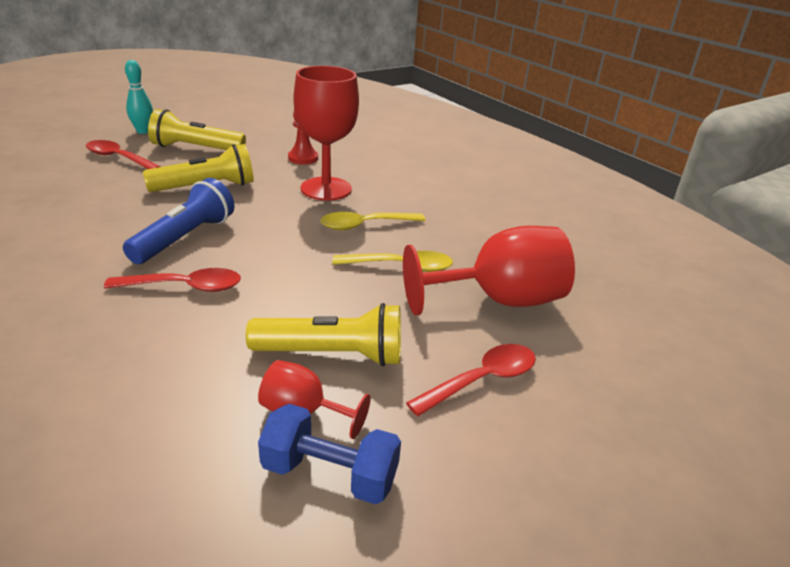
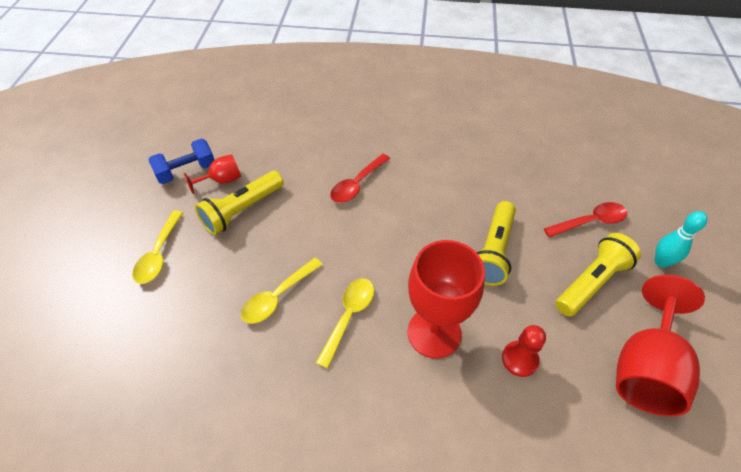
camera: 135 degrees right, 20 degrees up
(184, 238) = (415, 206): blue flashlight -> none
(482, 380) = (159, 254): red spoon -> yellow spoon
(498, 300) = (191, 321): red goblet -> red goblet (645, 367)

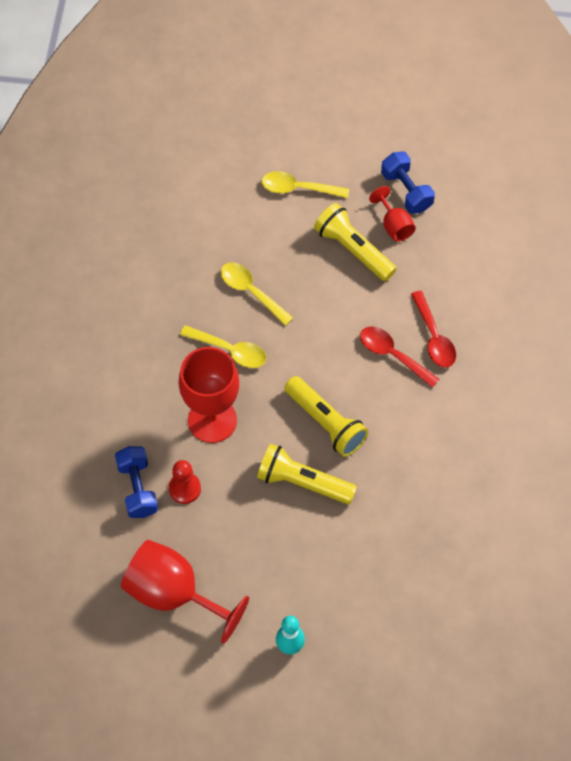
camera: 90 degrees right, 10 degrees up
(529, 412) = (137, 488): none -> blue dumbbell
(590, 222) = (343, 588): red spoon -> red spoon (434, 337)
(591, 282) = (265, 570): yellow flashlight -> yellow flashlight (326, 422)

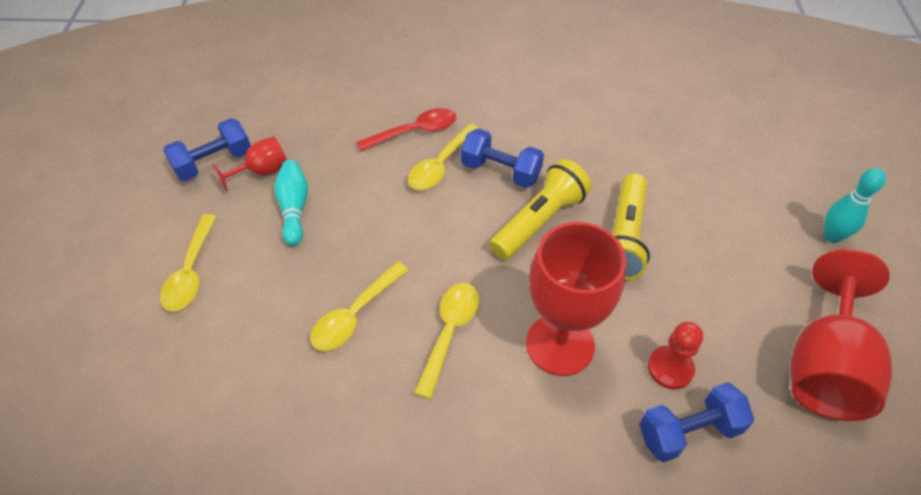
camera: 95 degrees left, 10 degrees down
(353, 250) = (294, 208): yellow flashlight -> turquoise bowling pin
(382, 400) = (500, 171): none -> blue dumbbell
(392, 355) = (440, 165): red spoon -> yellow spoon

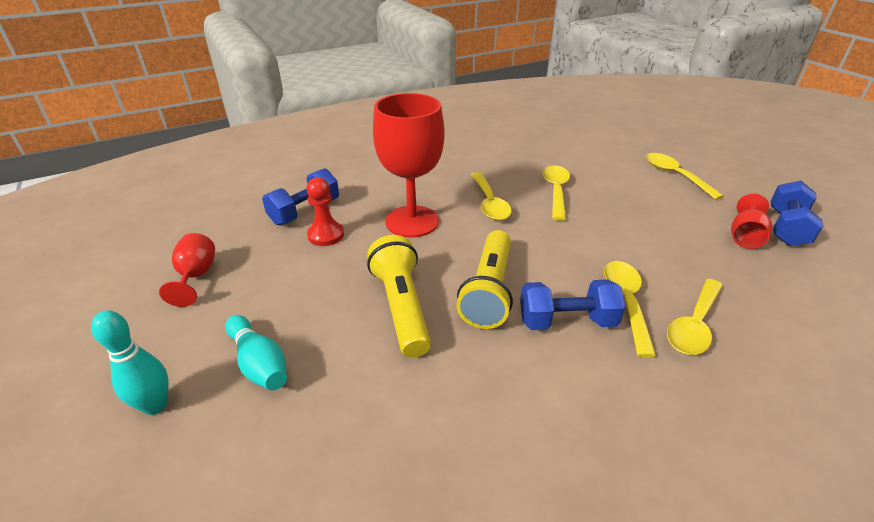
camera: 150 degrees right, 15 degrees down
(294, 208) = (680, 225): turquoise bowling pin -> turquoise bowling pin (259, 363)
(415, 132) = (694, 325): red spoon -> yellow spoon
(824, 366) = (196, 276): red goblet -> red goblet, size x0.51

